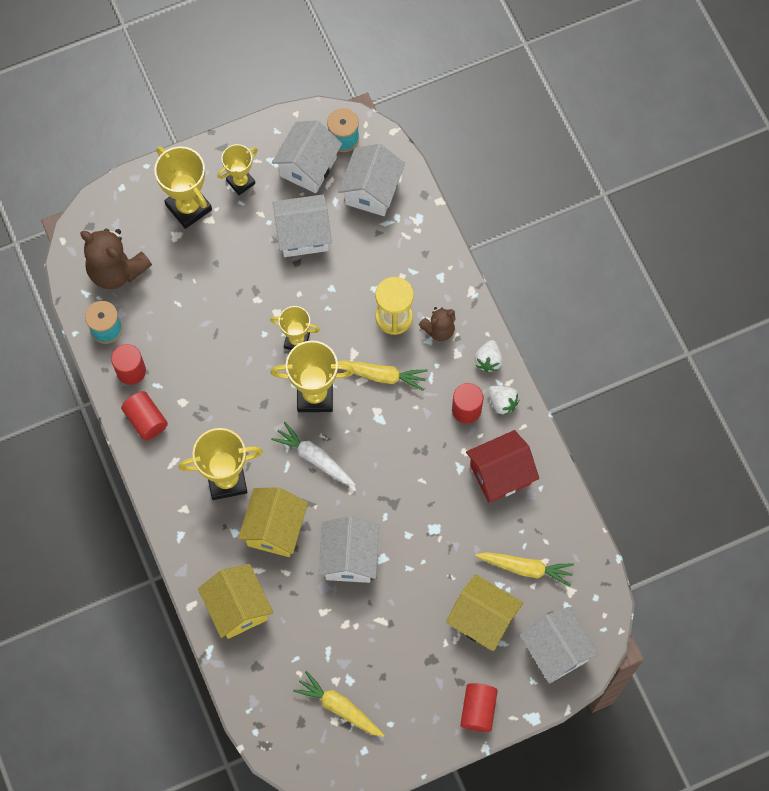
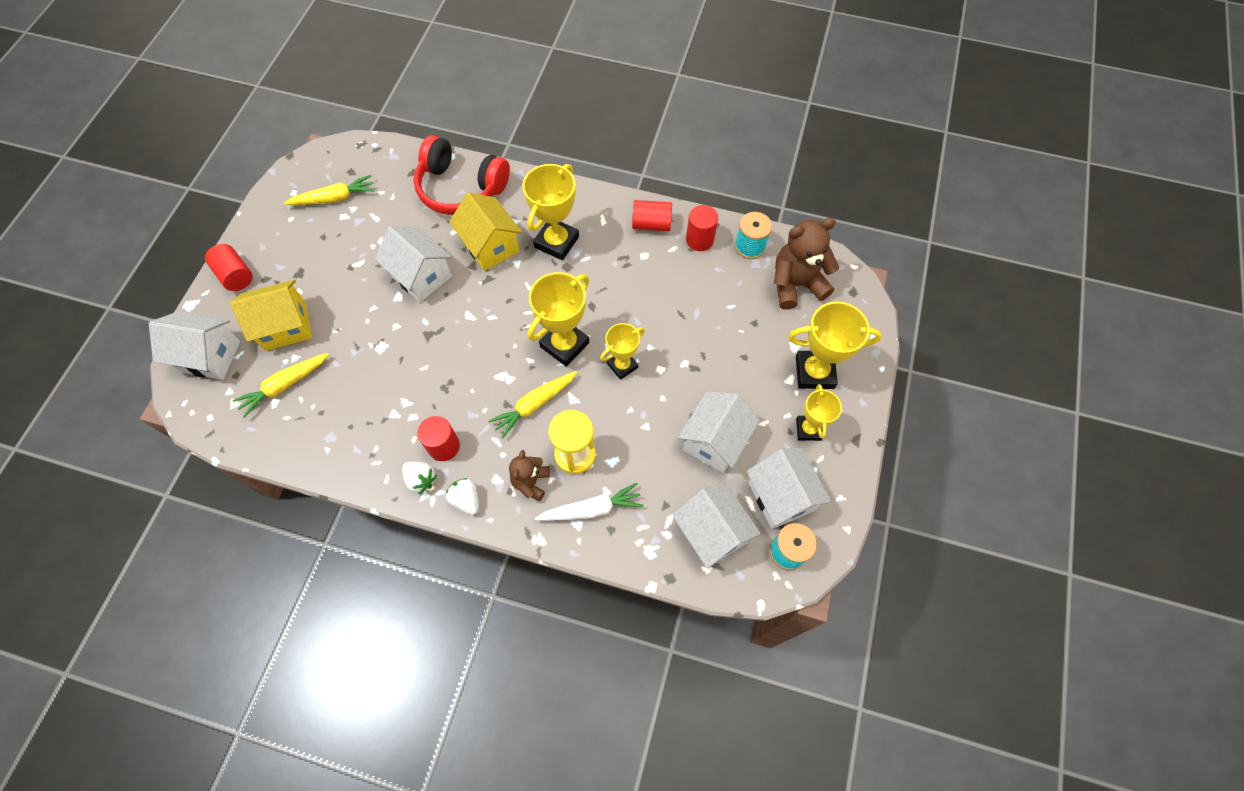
camera: 130 degrees right, 5 degrees down
(238, 608) = (461, 188): yellow house -> red headphones
(314, 458) = (516, 308): white carrot -> white carrot (591, 509)
(500, 474) = (368, 428): red house -> none
(502, 403) = (421, 479): white strawberry -> white strawberry turned 135 degrees counterclockwise

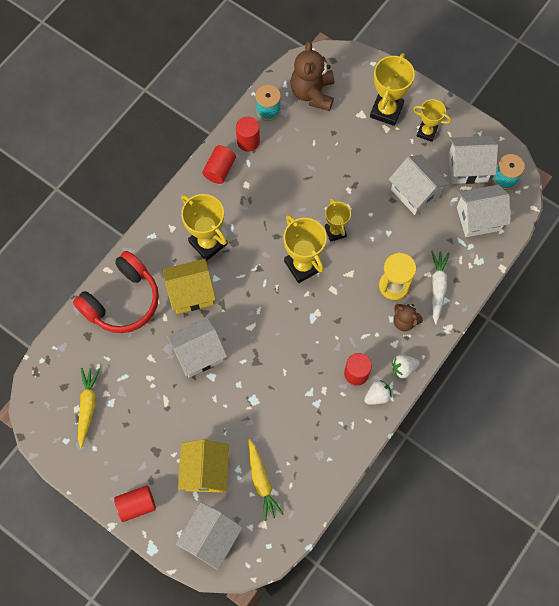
camera: 70 degrees left, 5 degrees up
(534, 405) = (345, 301): yellow carrot -> none

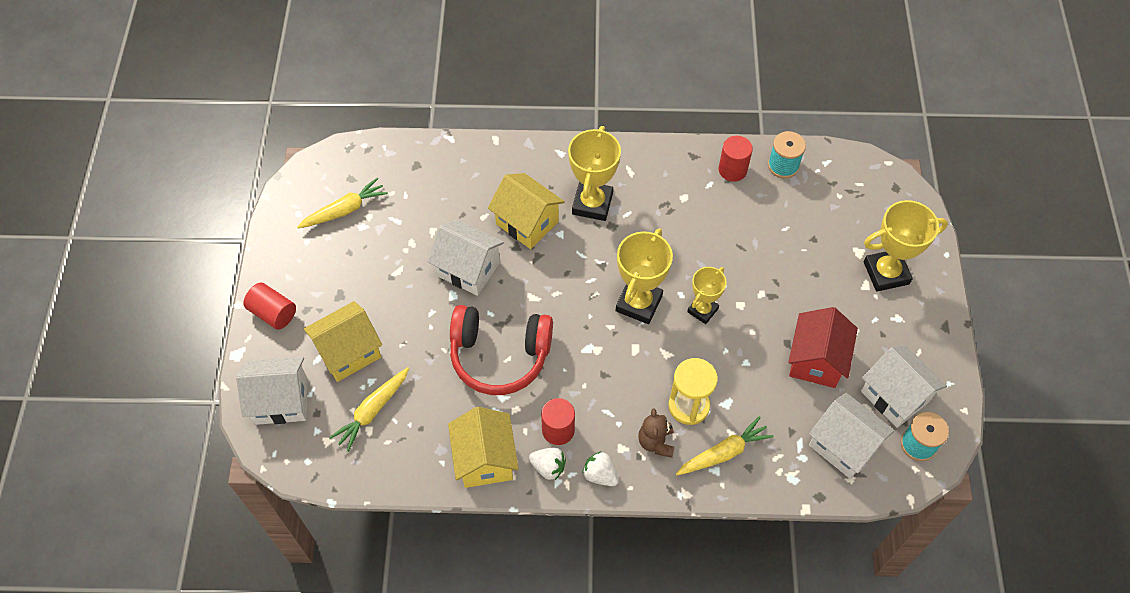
camera: 55 degrees right, 10 degrees down
(122, 300) = (473, 170): red headphones -> red headphones (500, 355)
(219, 169) = (679, 165): red cylinder -> none
(312, 93) = (840, 193): brown teddy bear -> none
(345, 431) = (485, 459): none -> yellow house
(415, 193) = (816, 360): white house -> red house
(426, 132) = (898, 328): yellow trophy -> none
(437, 287) = (723, 452): white carrot -> yellow carrot

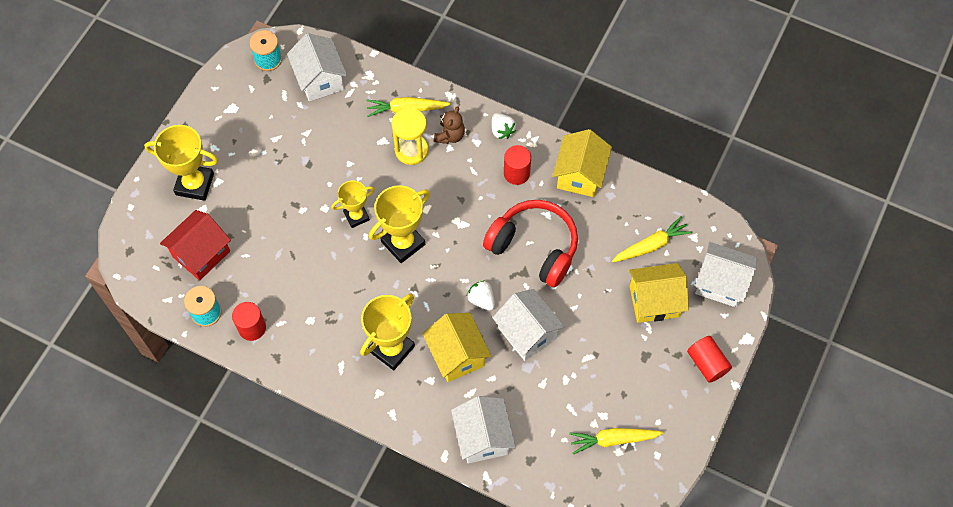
camera: 155 degrees left, 5 degrees up
(548, 467) = (536, 151): white strawberry -> white strawberry (481, 300)
(816, 360) = (297, 143): red house -> red house (201, 254)
(894, 396) = (259, 95): white house -> white house (483, 437)

